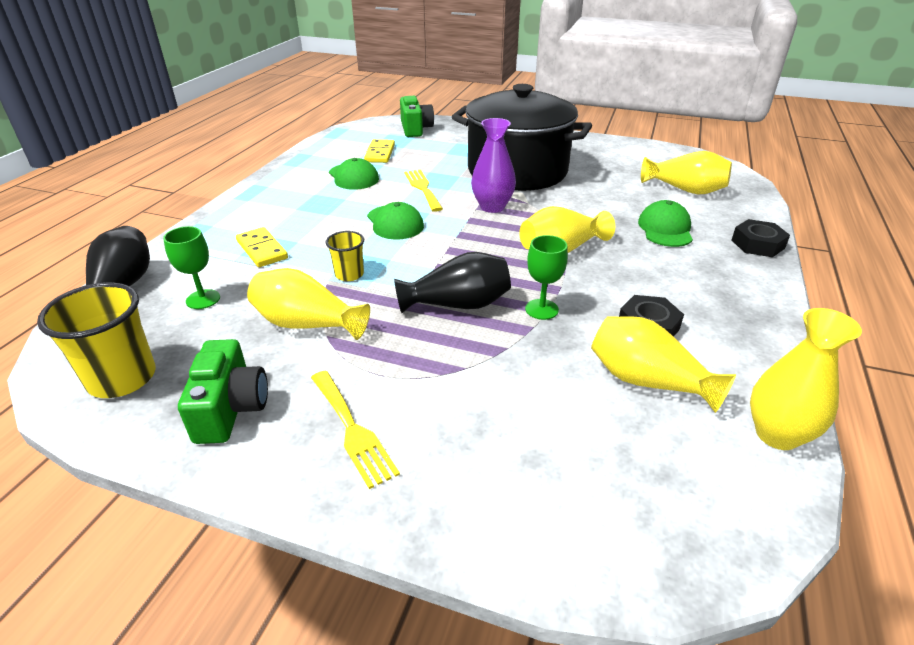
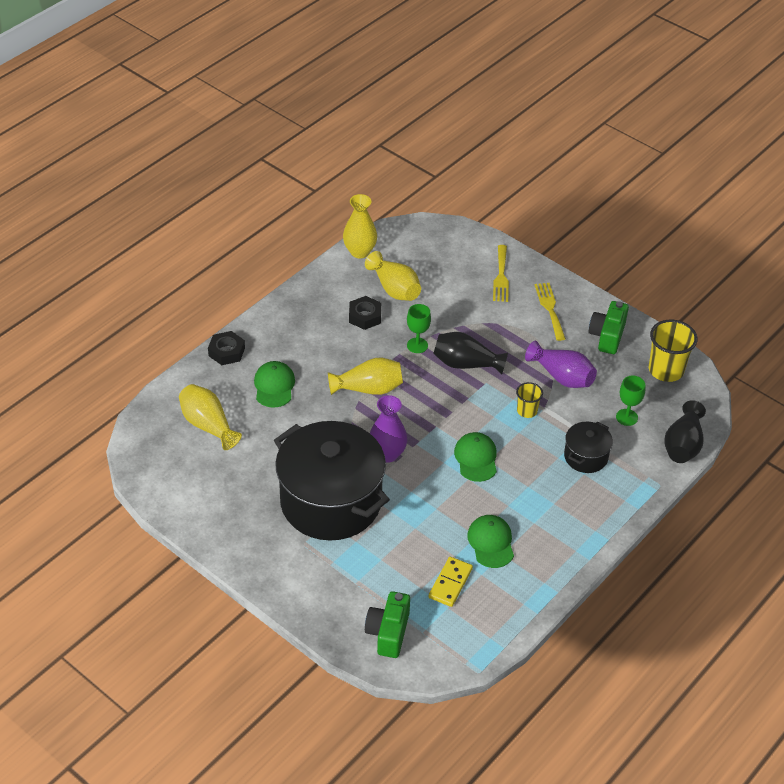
camera: 160 degrees left, 10 degrees up
(262, 250) = (585, 457): yellow domino -> black pot
(307, 324) = (562, 377): yellow vase -> purple vase
(422, 188) = (433, 501): yellow fork -> yellow fork (501, 276)
(665, 229) = (274, 386): green cap -> green cap turned 150 degrees clockwise

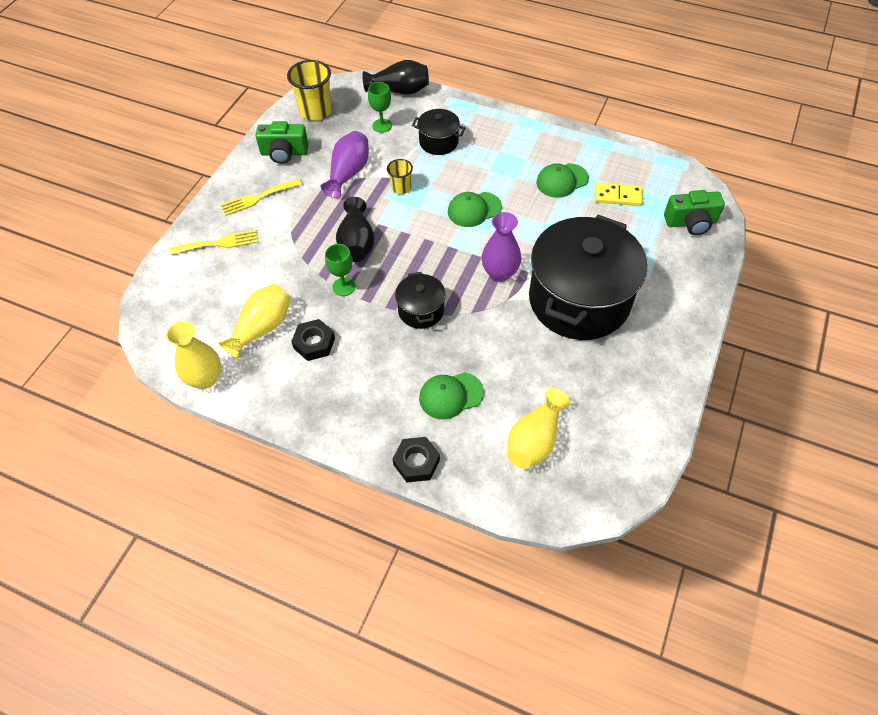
camera: 105 degrees left, 10 degrees up
(368, 389) = (421, 310): yellow vase -> black pot

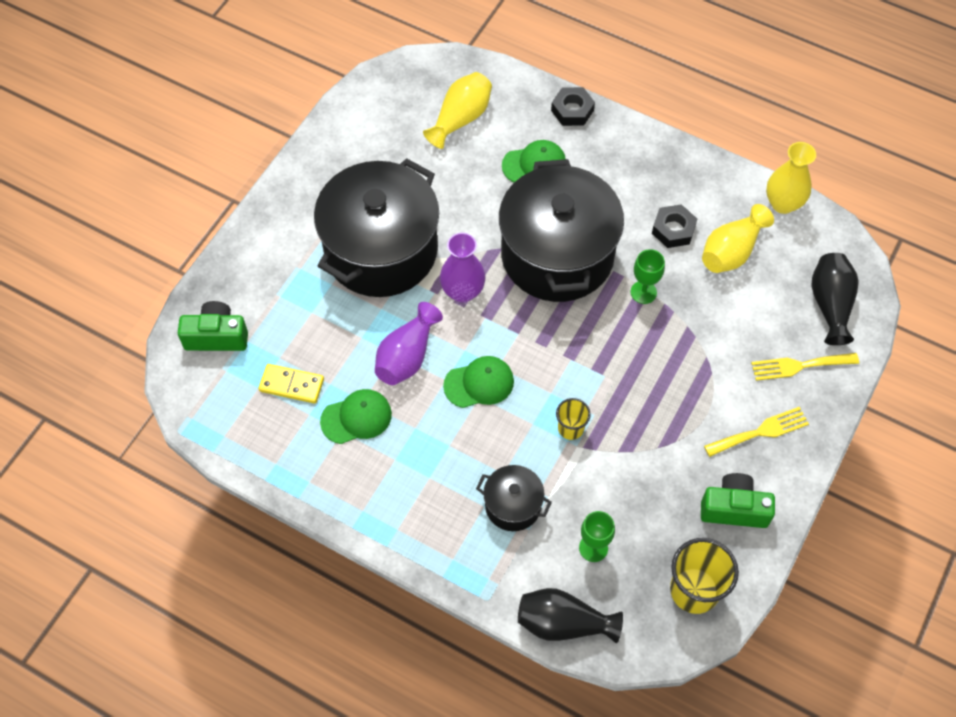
camera: 175 degrees left, 5 degrees up
(348, 173) = (641, 461): purple vase -> purple vase (407, 356)
(356, 243) = (629, 349): black vase -> black vase (830, 304)
(421, 310) = (557, 255): black pot -> black pot, size x2.22

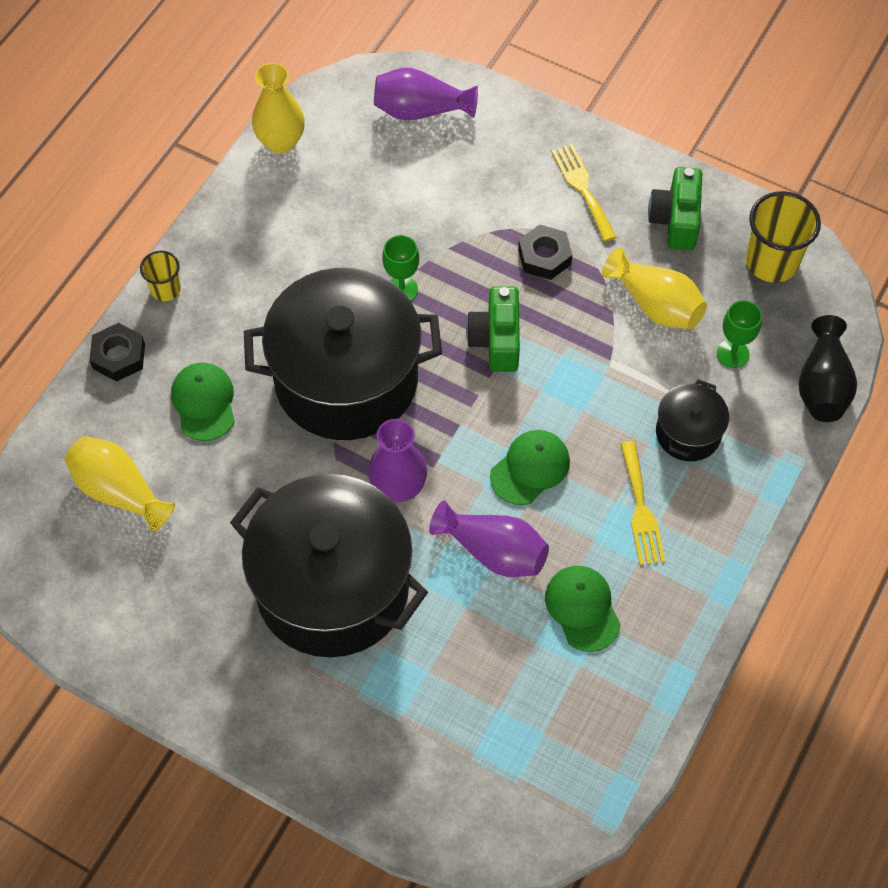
camera: 90 degrees left, 0 degrees up
(217, 336) = (466, 795): green camera -> green camera (496, 340)
(291, 385) = (538, 691): yellow domino -> none
(479, 383) = (530, 468): green cap -> green cap turned 60 degrees clockwise
(570, 428) = (586, 371): yellow cup -> yellow cup (165, 289)
(673, 230) = (313, 254): black nut -> black nut (544, 257)
(731, 251) = (347, 197): yellow vase -> yellow vase (655, 305)
(799, 366) = (499, 146): yellow fork -> yellow fork (641, 509)
(830, 304) = (420, 110): black vase -> purple vase

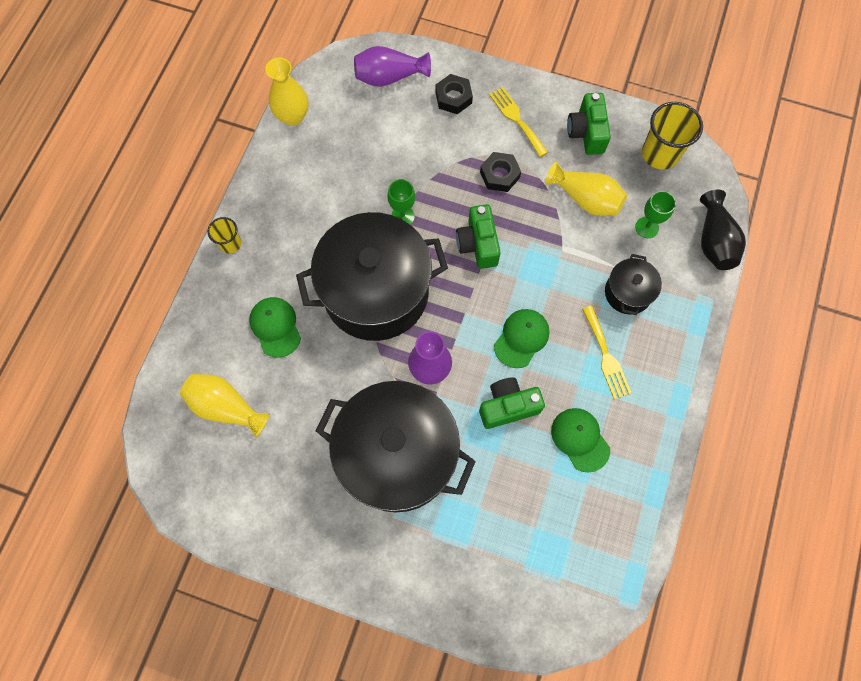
camera: 10 degrees left, 10 degrees up
(119, 356) = (205, 301): black nut -> black nut (453, 97)
(493, 551) = (508, 406): purple vase -> green camera

